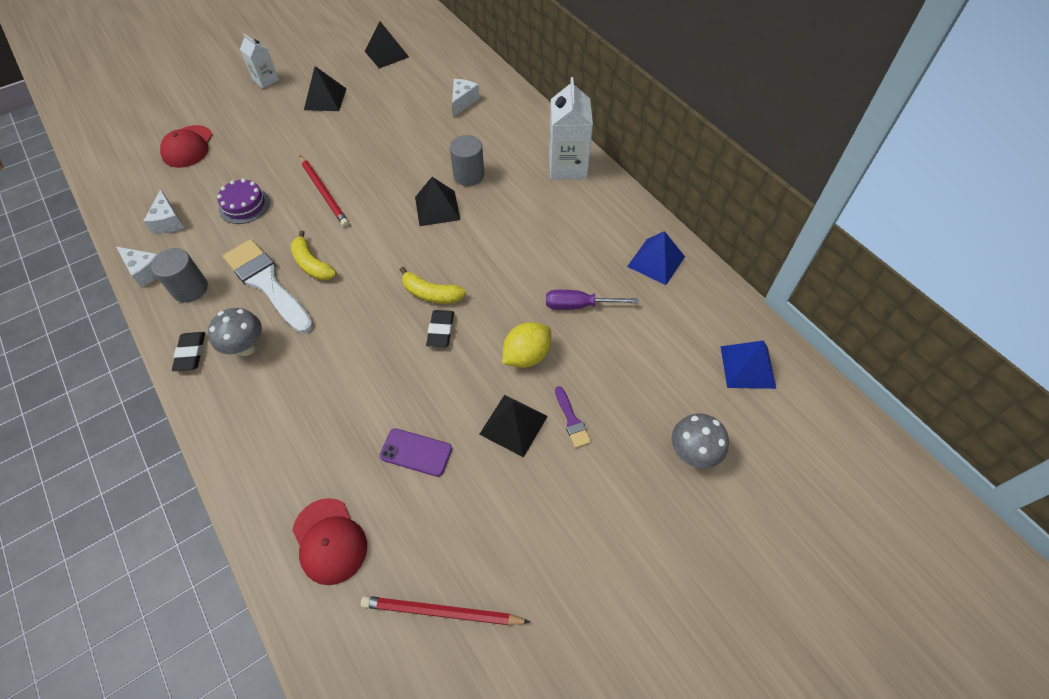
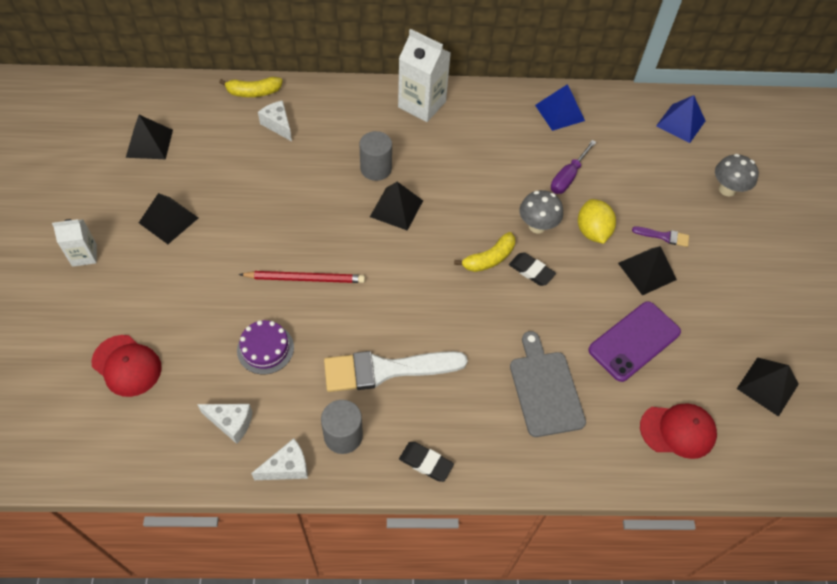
camera: 60 degrees left, 0 degrees up
(246, 347) = (450, 415): grey mushroom -> grey mushroom (537, 226)
(312, 264) = (390, 326): yellow banana -> yellow banana (253, 92)
(313, 403) = (545, 389): none -> grey cutting board
(416, 452) = (634, 341): purple phone -> purple phone, size x1.58
(441, 612) = (767, 386): red pencil -> black pyramid

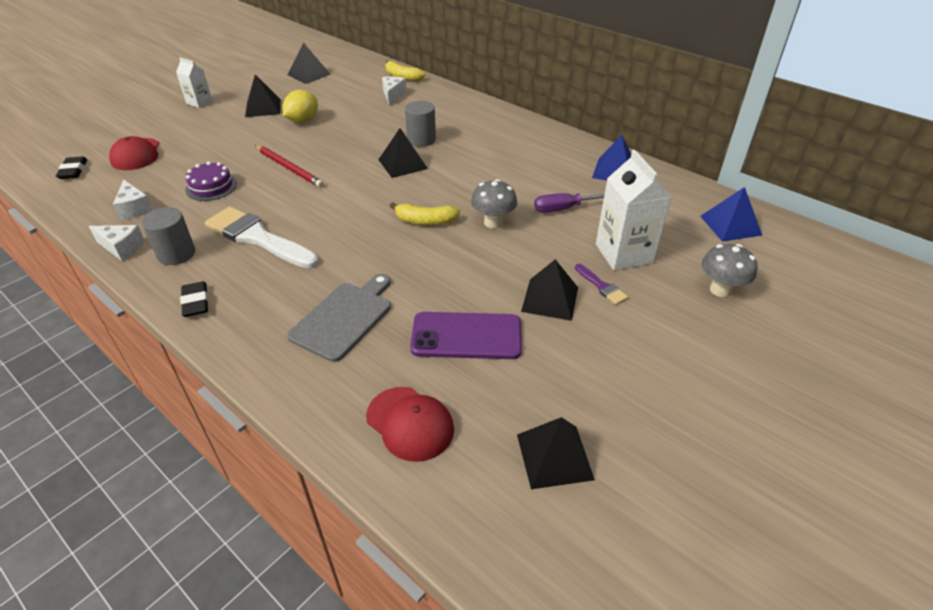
camera: 45 degrees right, 15 degrees down
(422, 104) = (506, 123): white carton -> white carton (623, 253)
(531, 271) = (447, 244): black eraser -> black eraser (73, 171)
(592, 231) = (536, 249): yellow lemon -> yellow lemon (303, 121)

